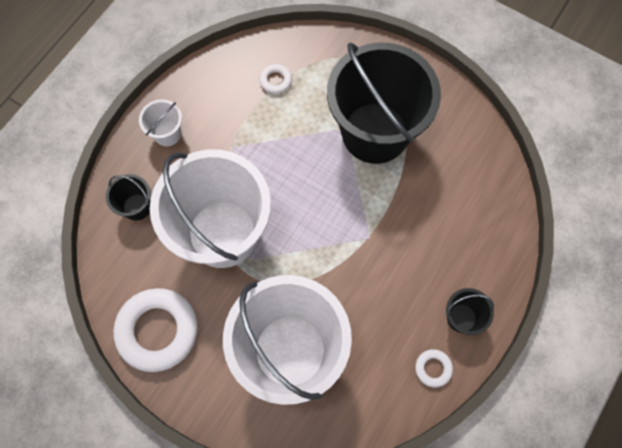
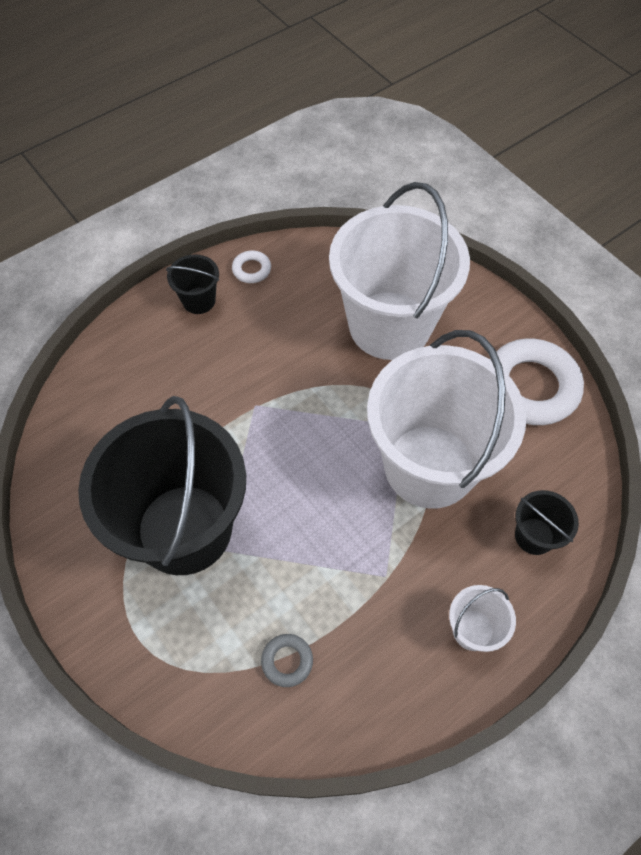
camera: 160 degrees left, 10 degrees down
(275, 80) = (287, 661): white ring -> grey ring

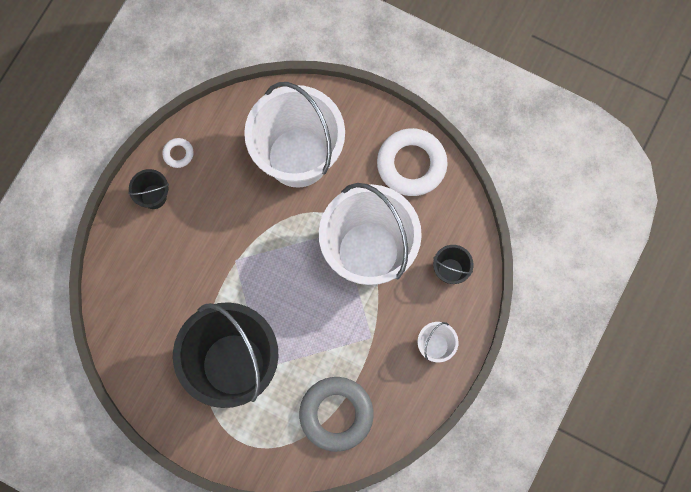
camera: 25 degrees left, 15 degrees up
(287, 661) = (336, 414): grey ring -> grey ring, size x2.25

